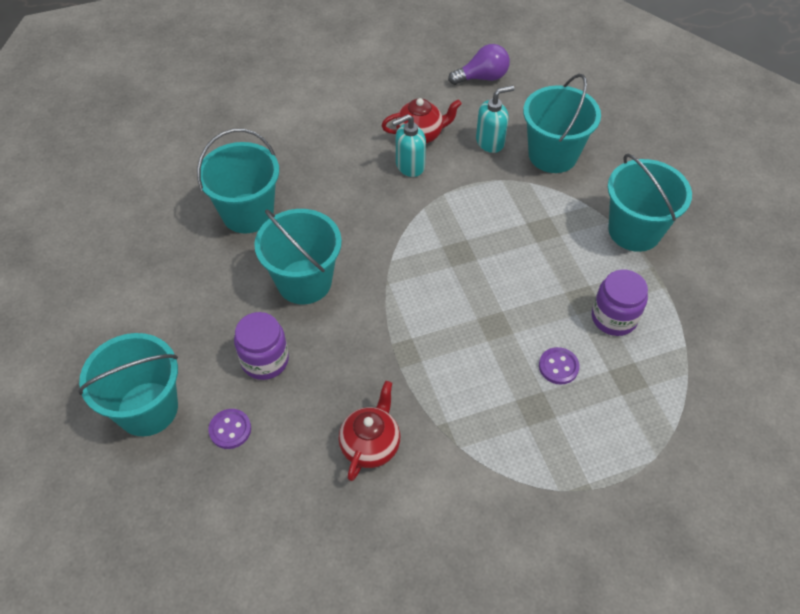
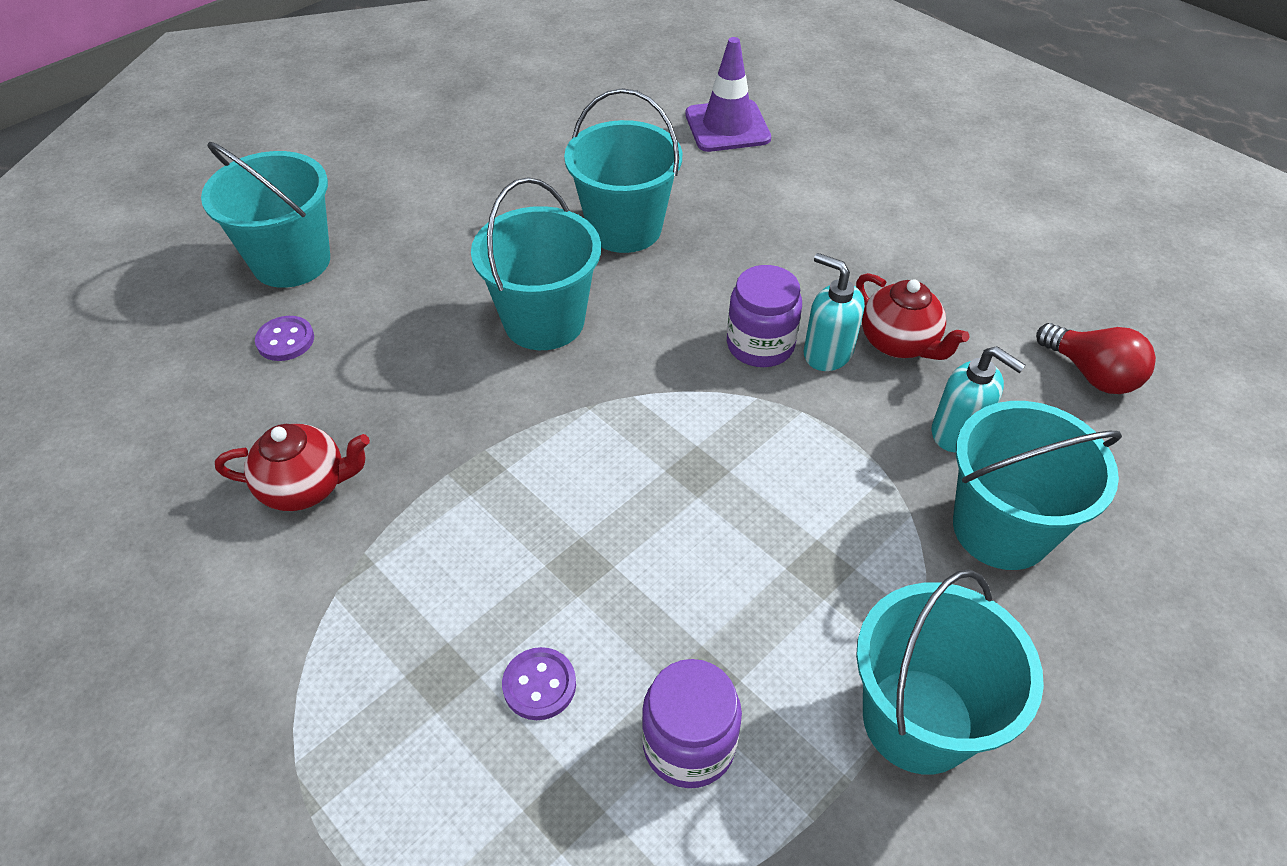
camera: 65 degrees right, 5 degrees down
(187, 126) = (727, 126): none -> purple traffic cone
(265, 360) = (400, 332): purple jar -> purple jar (760, 345)
(482, 77) = (1091, 374): purple light bulb -> red light bulb

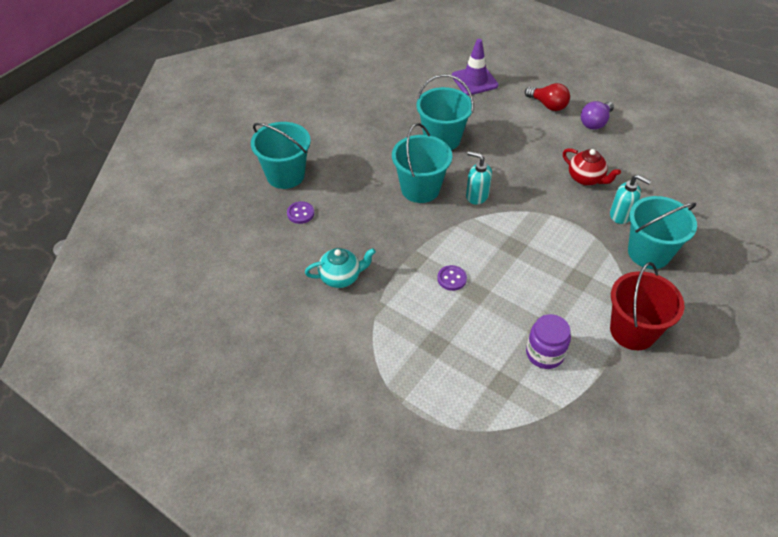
camera: 10 degrees left, 0 degrees up
(306, 487) = (341, 277): red teapot -> turquoise teapot
(539, 685) = (476, 341): purple button -> purple button (452, 279)
(760, 345) = (524, 187): purple jar -> none
(827, 353) = (555, 187): turquoise soap dispenser -> turquoise soap dispenser (477, 196)
(918, 720) = (632, 331): turquoise bucket -> red bucket
(949, 231) = (595, 123): none -> purple light bulb
(1091, 374) = (673, 182): red light bulb -> red light bulb (548, 105)

